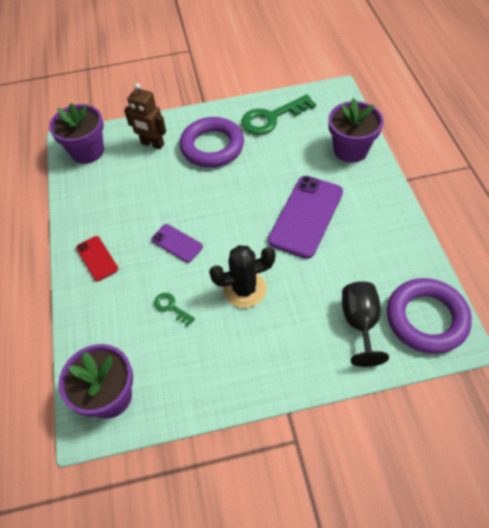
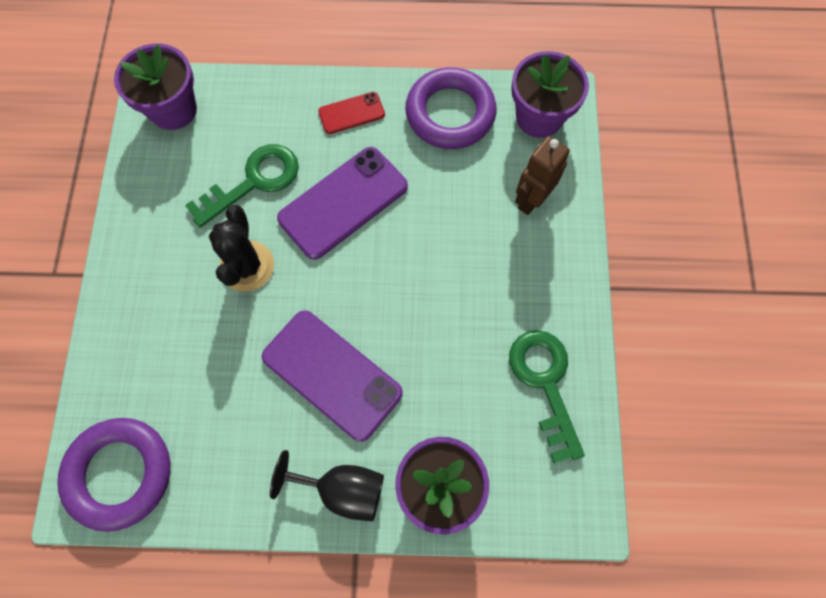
camera: 100 degrees right, 15 degrees up
(171, 307) = (253, 182): green key -> green key, size x2.09
(177, 243) = (343, 203): purple phone -> purple phone, size x1.92
(212, 146) = (504, 279): purple ring -> purple ring (450, 113)
(360, 323) = (148, 388): black goblet -> black goblet (343, 489)

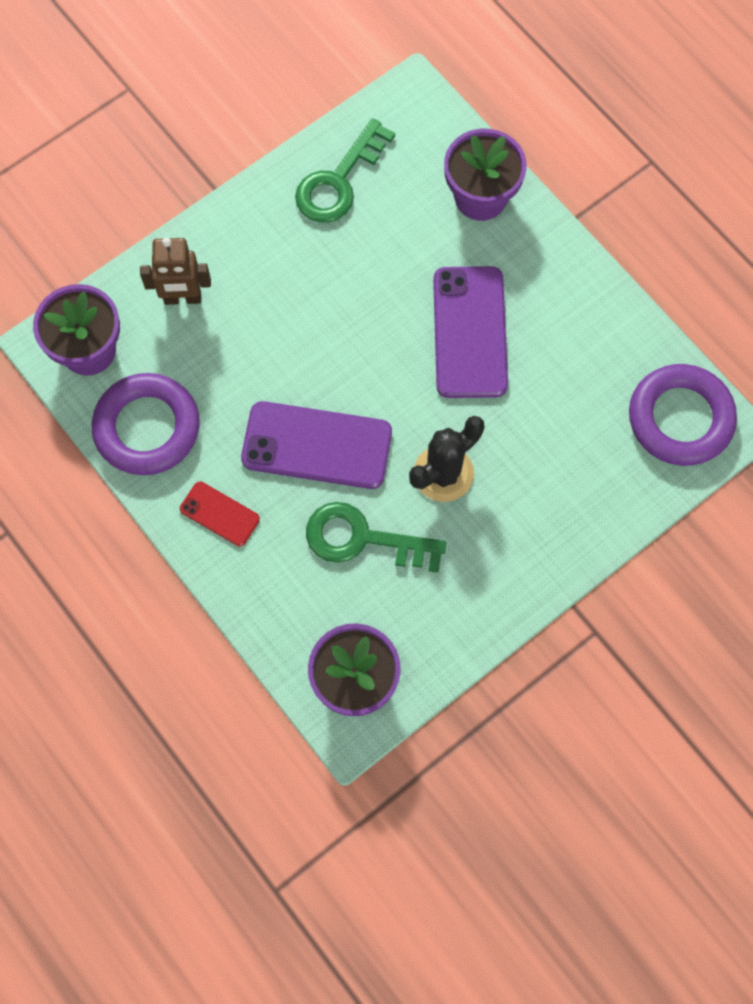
camera: 130 degrees left, 0 degrees up
(343, 489) = (543, 257): black goblet -> none

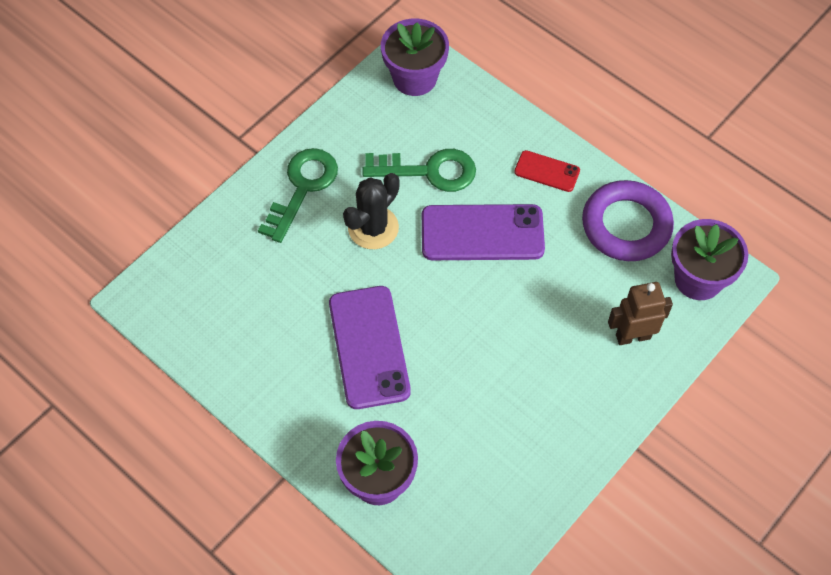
camera: 170 degrees right, 10 degrees down
(338, 181) = (520, 474): green key -> green key (302, 188)
(680, 418) = (176, 302): purple ring -> none

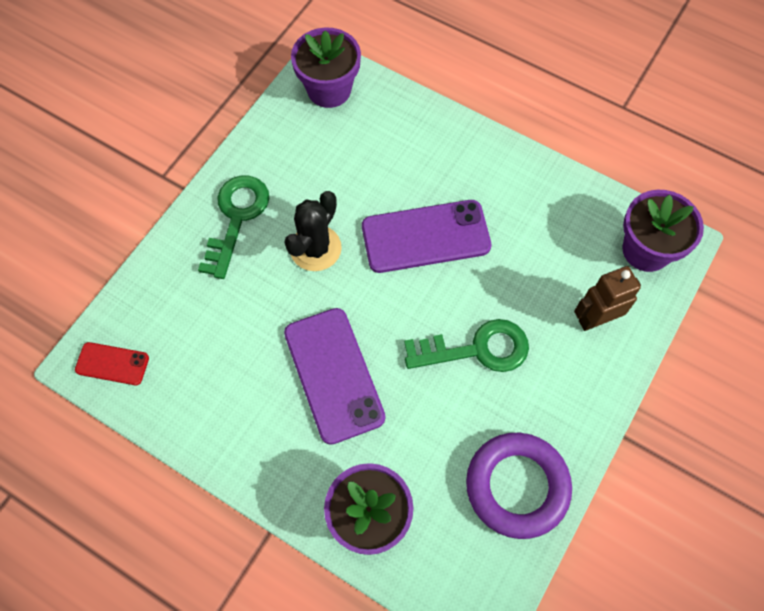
camera: 10 degrees left, 5 degrees up
(429, 171) = (360, 181): green key -> green key (476, 349)
(547, 171) = (477, 164): red phone -> red phone (112, 364)
(626, 225) = (565, 206): purple ring -> purple ring (517, 486)

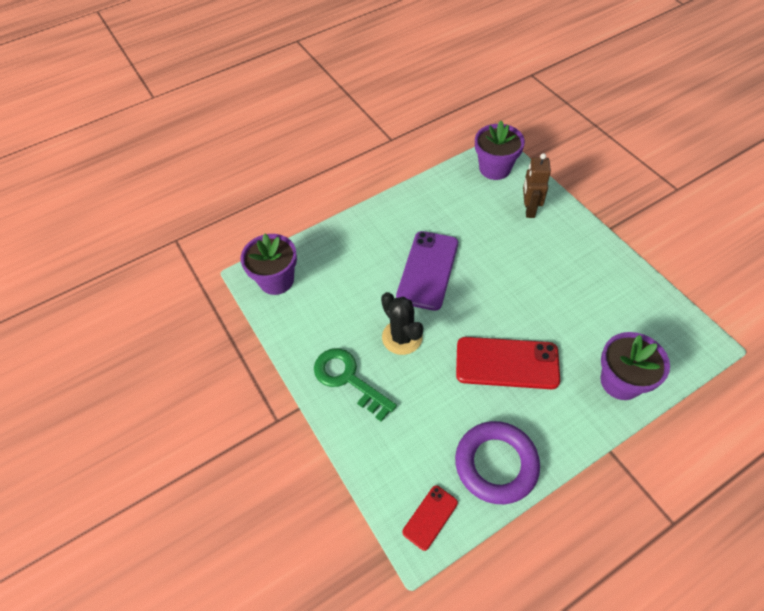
camera: 60 degrees left, 10 degrees down
(333, 375) = (507, 363): purple phone -> red phone
(476, 349) = (523, 275): green key -> none
(517, 486) = (625, 291): purple ring -> purple ring (496, 464)

